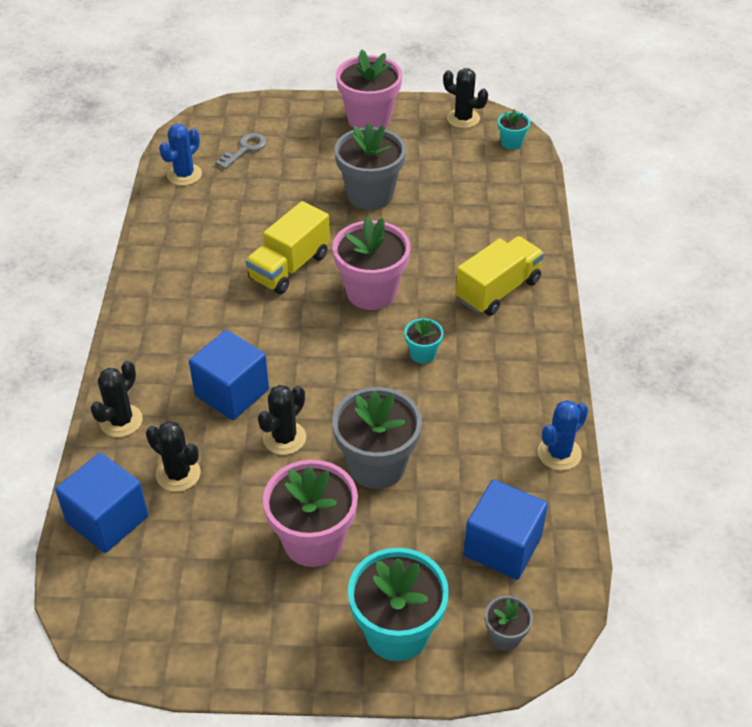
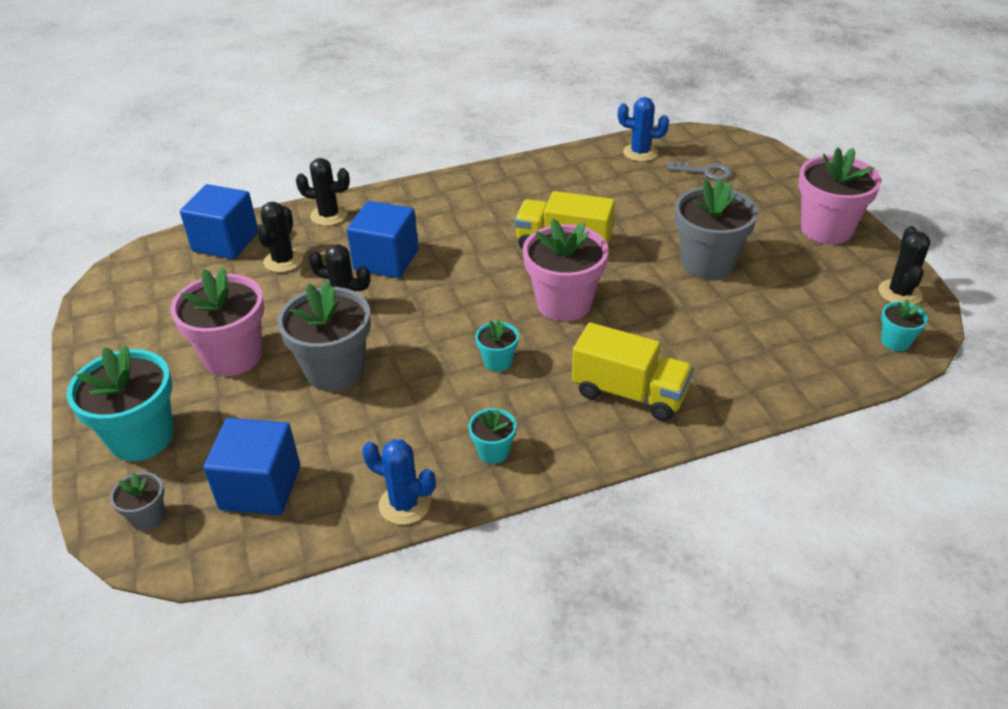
camera: 70 degrees right, 5 degrees down
(525, 385) = (493, 452): none -> turquoise flower pot

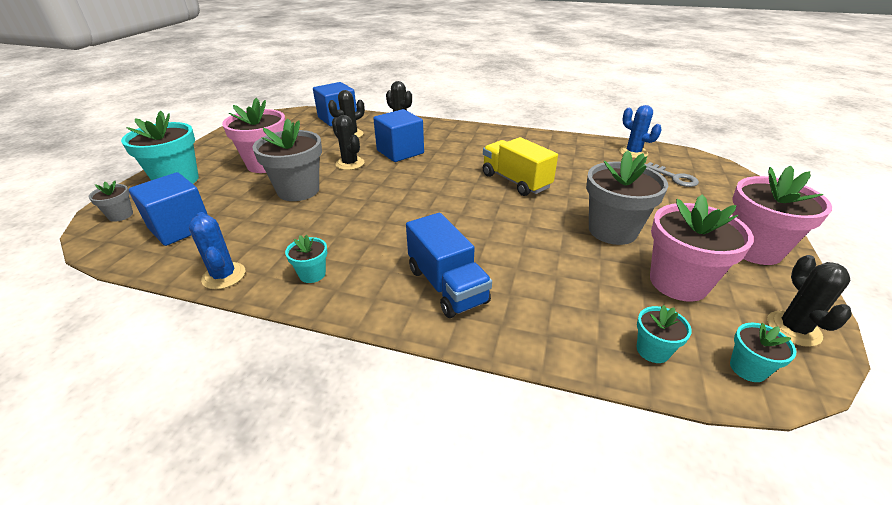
camera: 35 degrees right, 5 degrees down
(498, 362) = (388, 225): turquoise flower pot -> turquoise flower pot (652, 350)
(564, 303) = (473, 212): pink flower pot -> pink flower pot (678, 282)
(629, 393) = (447, 285): yellow truck -> blue truck
(899, 293) = (793, 328): black cactus -> black cactus turned 45 degrees counterclockwise

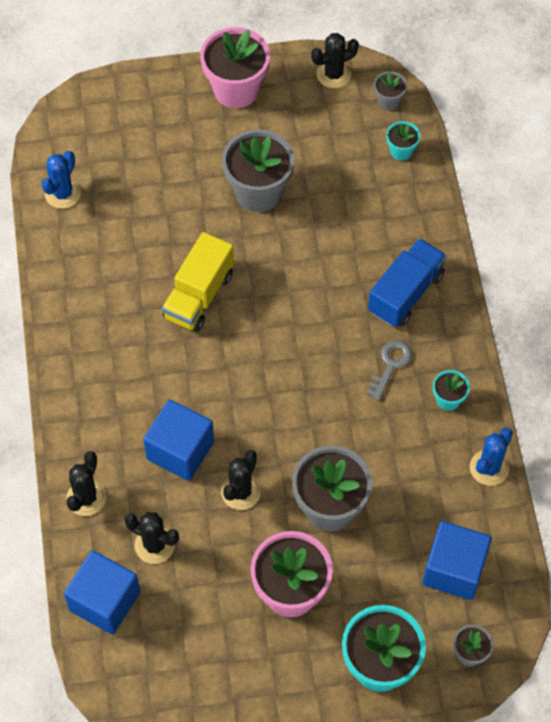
camera: 115 degrees left, 25 degrees up
(674, 177) = (116, 150): grey key -> grey key (390, 365)
(678, 282) = (314, 140): pink flower pot -> none
(748, 368) = (388, 101): turquoise flower pot -> grey flower pot

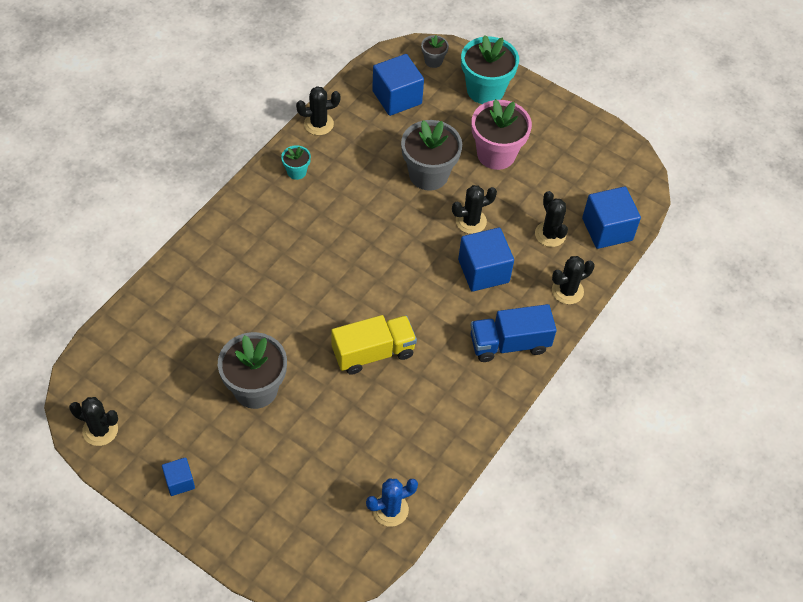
camera: 140 degrees left, 5 degrees down
(236, 90) = (179, 482): pink flower pot -> blue cube
(388, 101) = (91, 375): grey flower pot -> none
(390, 365) = (305, 215): grey key -> none
(401, 151) = (130, 334): turquoise flower pot -> none
(405, 293) = (245, 245): blue truck -> blue truck (509, 343)
(489, 468) = (318, 124): blue cactus -> black cactus

